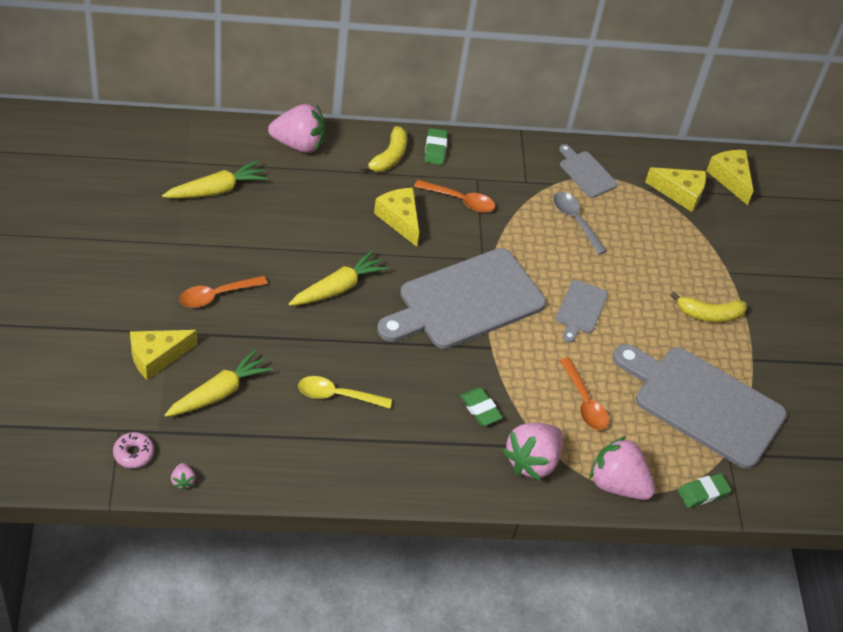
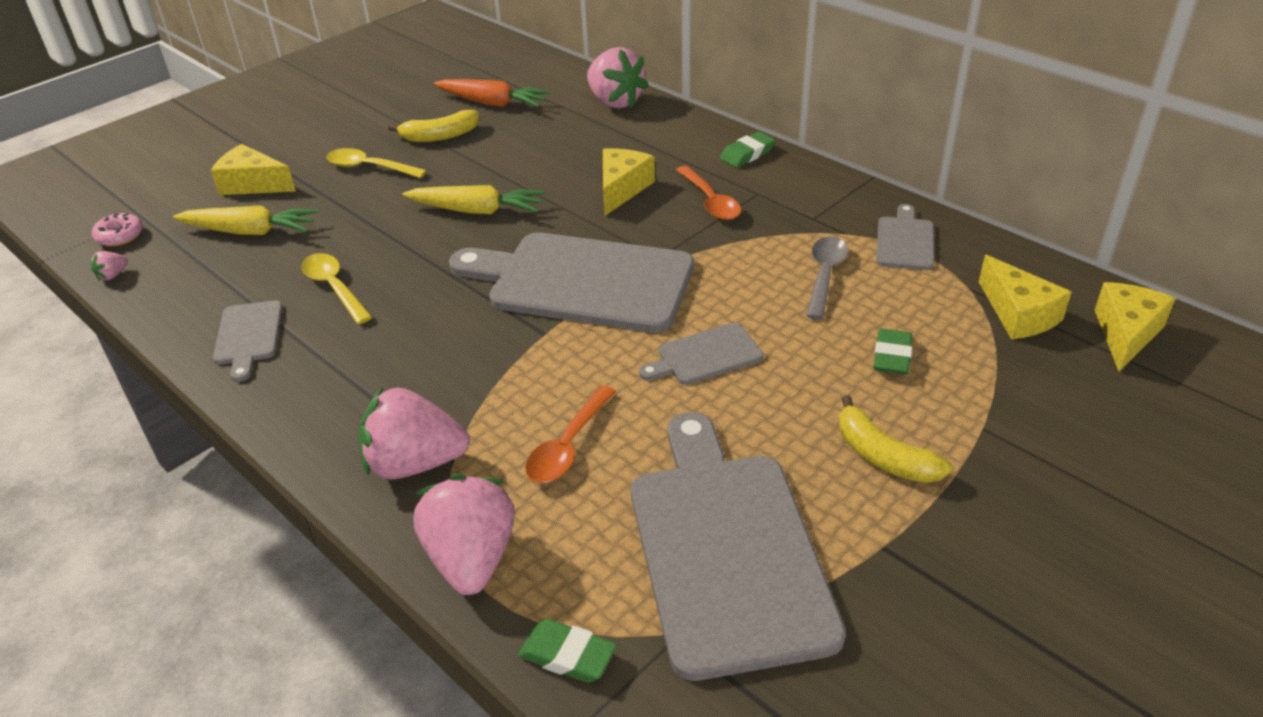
camera: 55 degrees right, 10 degrees down
(216, 190) = (492, 103): yellow carrot -> orange carrot
(216, 295) = (369, 167): orange spoon -> yellow spoon
(339, 458) = (248, 336): none -> grey cutting board
(389, 157) = (688, 141): yellow banana -> yellow banana (440, 136)
(480, 409) = (443, 379): green eraser -> green eraser (892, 356)

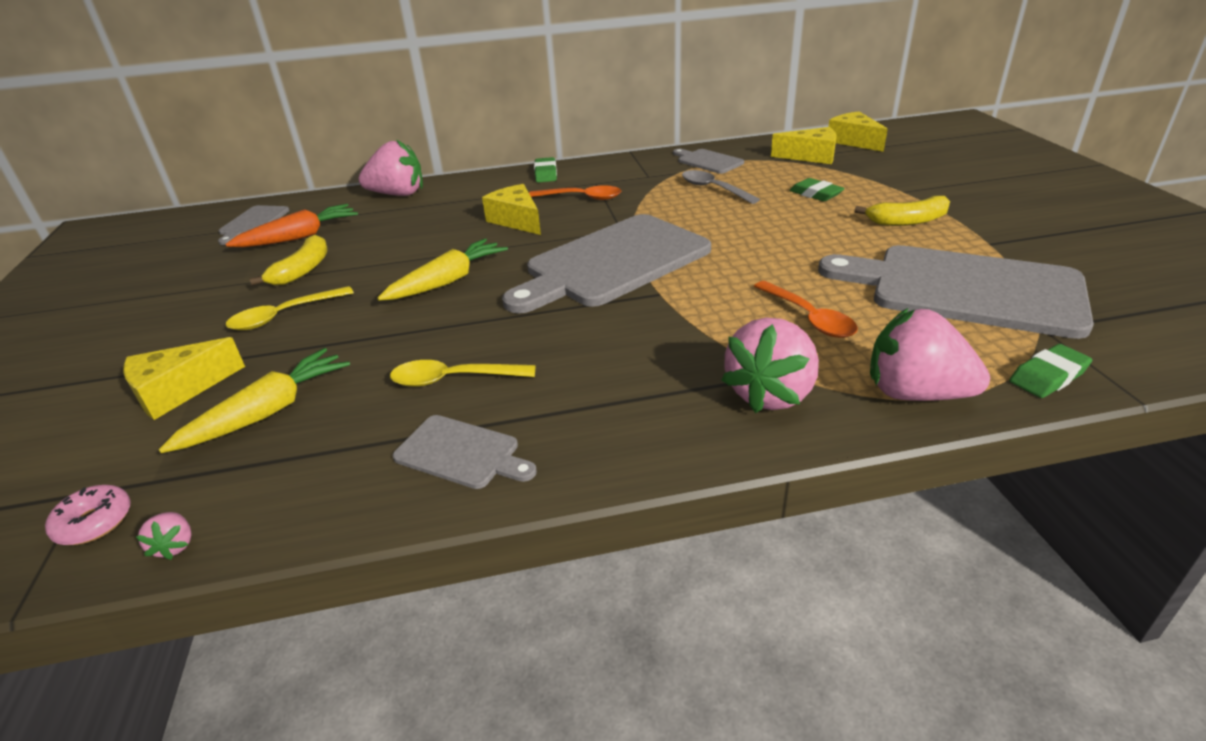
camera: 55 degrees left, 5 degrees down
(705, 355) = (755, 244): grey cutting board -> grey cutting board (253, 223)

